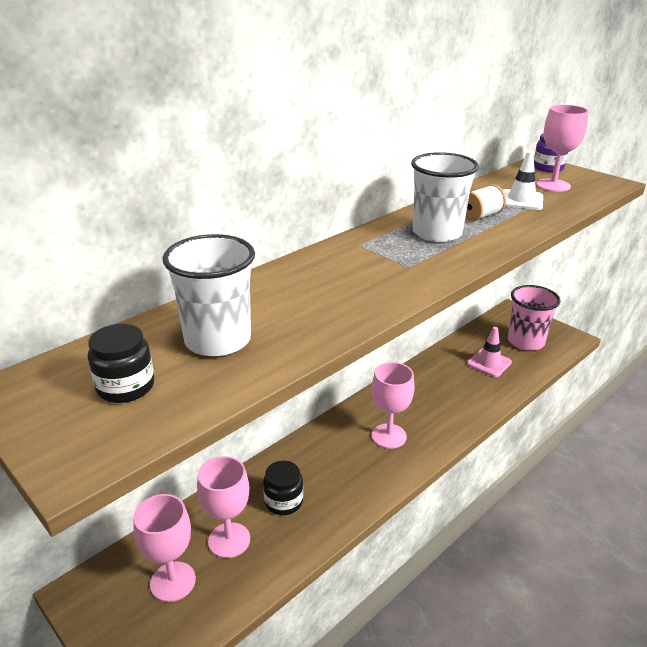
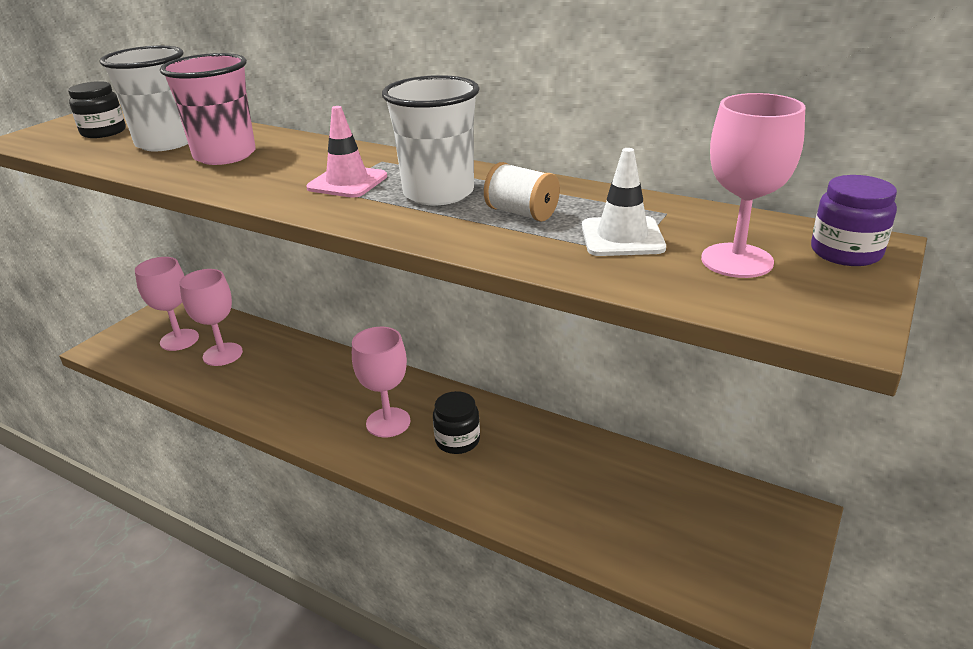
camera: 75 degrees right, 0 degrees up
(283, 501) = (272, 372): black jar -> black jar (457, 440)
(489, 363) = (599, 498): pink traffic cone -> pink traffic cone (347, 182)
(525, 342) = (698, 541): pink cup -> pink cup (225, 155)

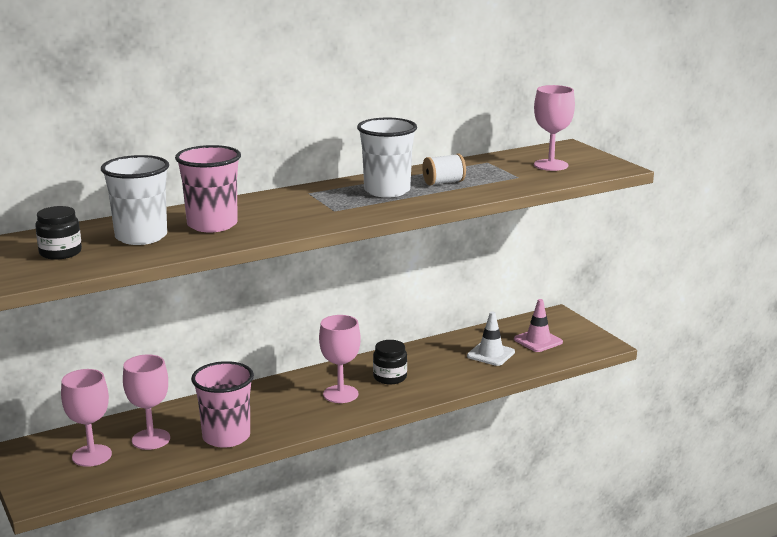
camera: 60 degrees left, 10 degrees down
(249, 391) = (226, 437): none -> pink cup
(347, 182) = (331, 205): pink traffic cone -> pink traffic cone (538, 341)
(622, 237) = (500, 174): white traffic cone -> white traffic cone (490, 354)
(845, 252) = (568, 150): purple jar -> none

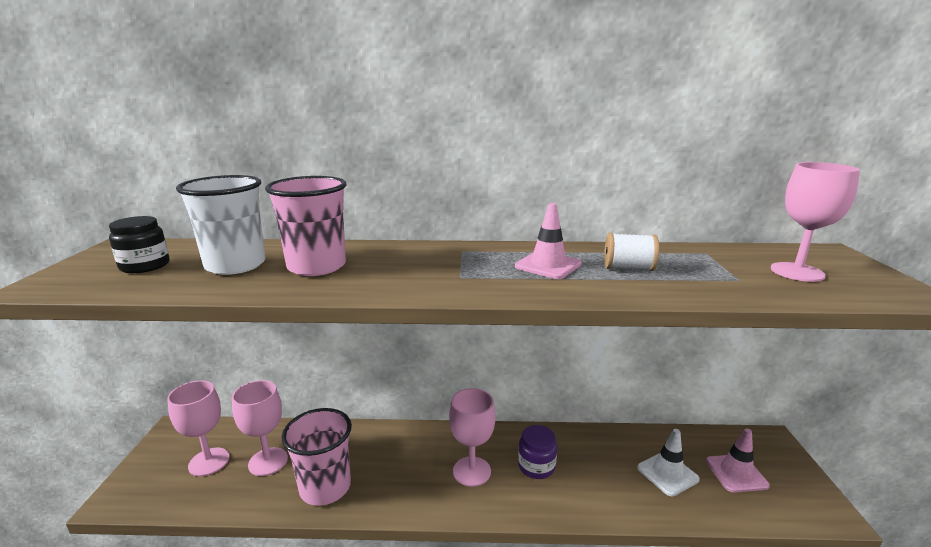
camera: 30 degrees right, 0 degrees up
(387, 191) = (548, 265): white cup -> pink traffic cone
(390, 377) = (536, 466): black jar -> purple jar

